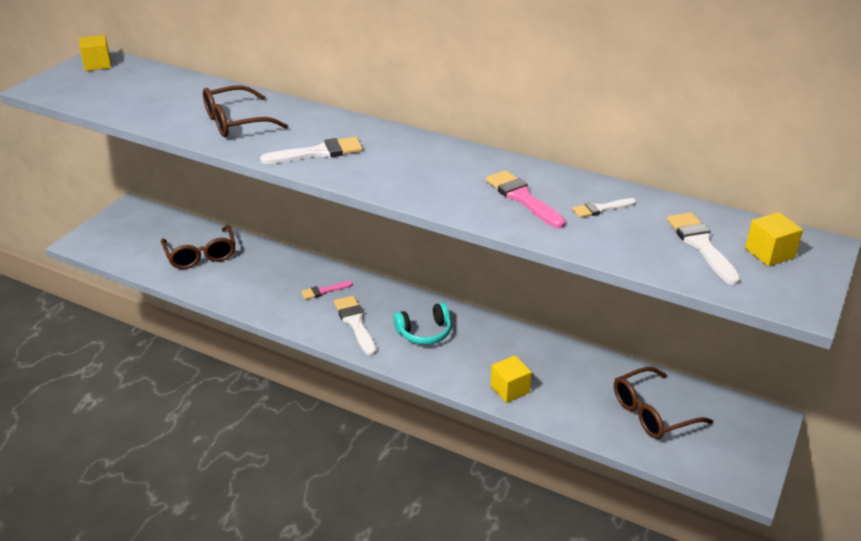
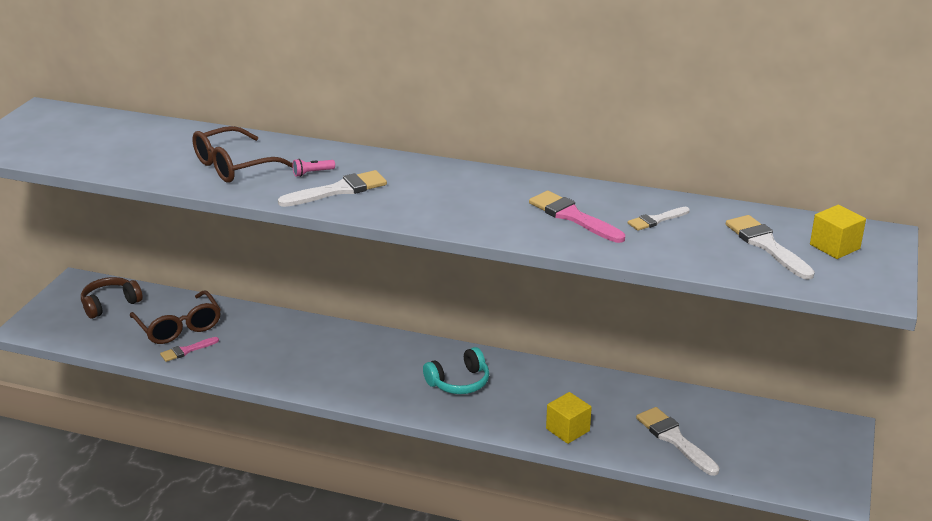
camera: 10 degrees left, 5 degrees down
(97, 64) = (47, 117): yellow cube -> none
(151, 229) = (110, 304): none -> brown headphones
(301, 134) = (312, 173): none -> pink flashlight
(324, 291) = (334, 351): pink brush -> pink brush (187, 350)
(355, 323) = (379, 380): white brush -> white brush (674, 439)
(652, 413) = (722, 436): brown glasses -> none

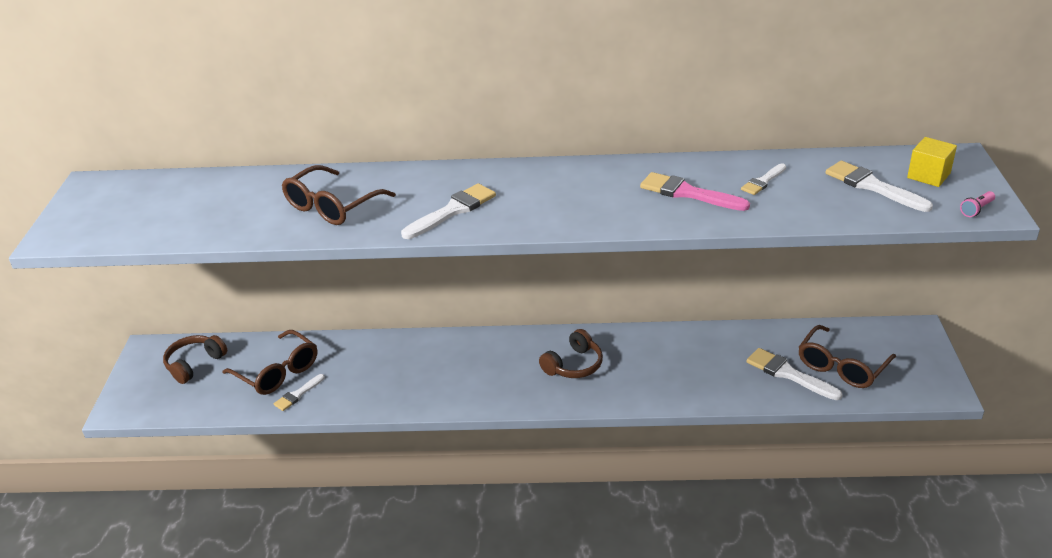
camera: 15 degrees left, 5 degrees up
(187, 350) = (298, 394): pink brush -> white brush
(312, 173) = (415, 198): pink flashlight -> pink flashlight (976, 209)
(459, 382) = (573, 365): turquoise headphones -> brown headphones
(567, 430) = (693, 387): yellow cube -> none
(736, 445) = (841, 367): none -> brown glasses

